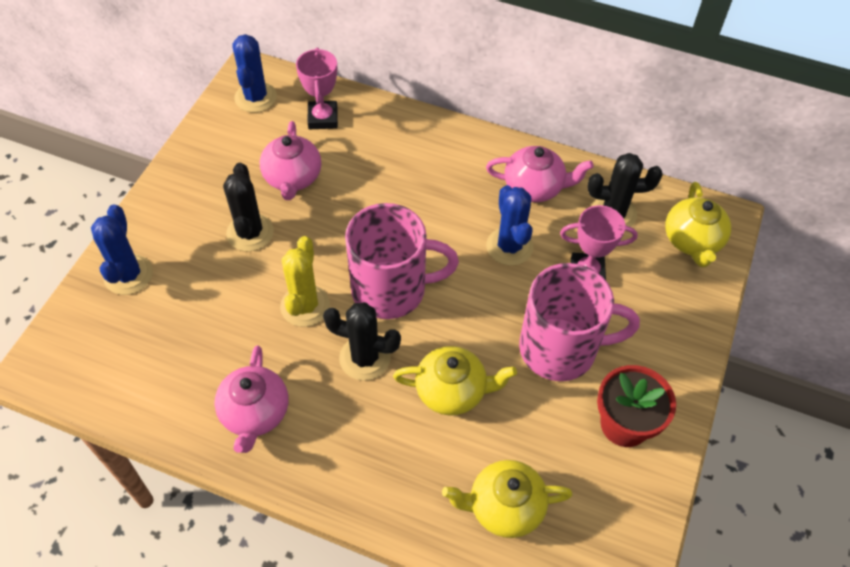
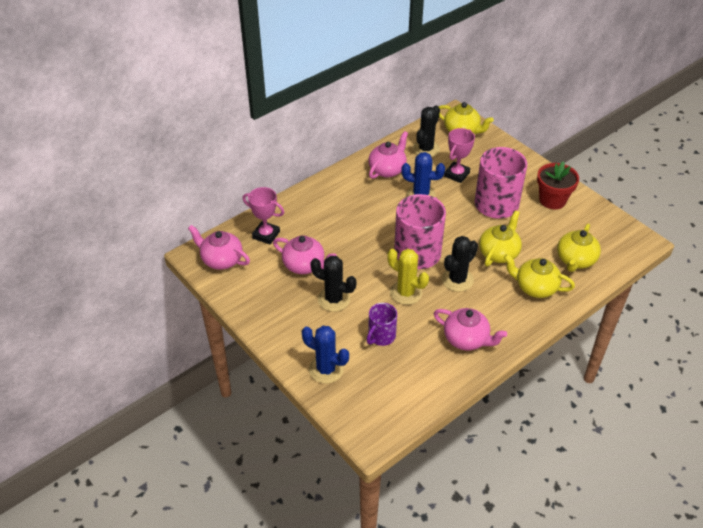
camera: 60 degrees left, 10 degrees down
(211, 310) = (381, 336): none -> purple mug
(255, 97) = (221, 260): blue cactus -> pink teapot
(408, 468) = (535, 287): none -> yellow teapot

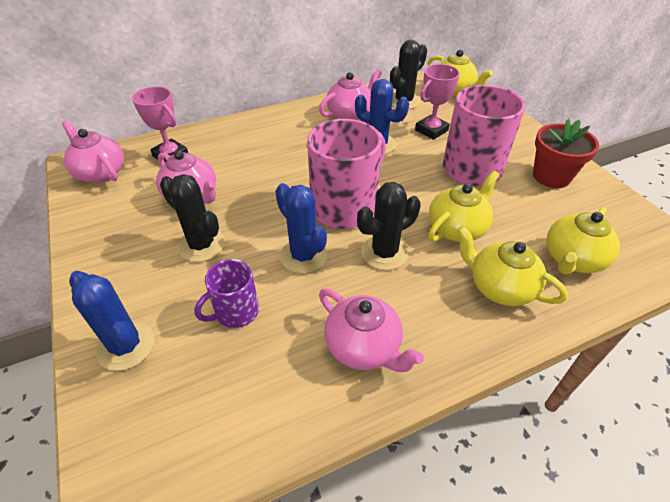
camera: 15 degrees right, 0 degrees up
(406, 292) = (303, 256): yellow cactus -> blue cactus

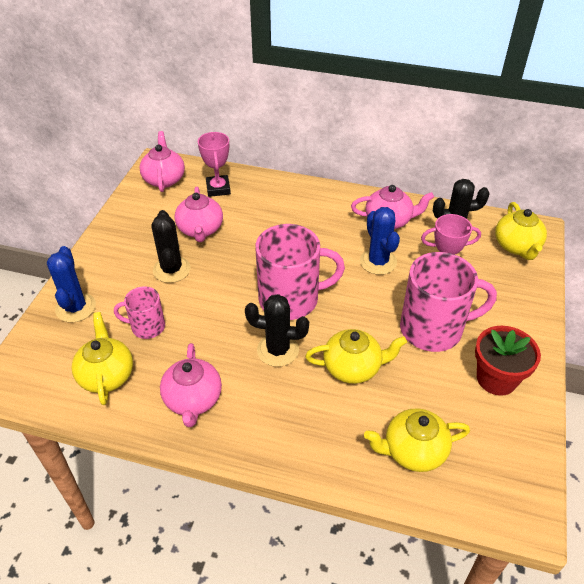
camera: 40 degrees right, 0 degrees up
(236, 312) = (147, 327): purple mug -> pink mug
(303, 256) = (223, 317): blue cactus -> none
(500, 287) = (327, 429): yellow teapot -> yellow teapot (106, 375)

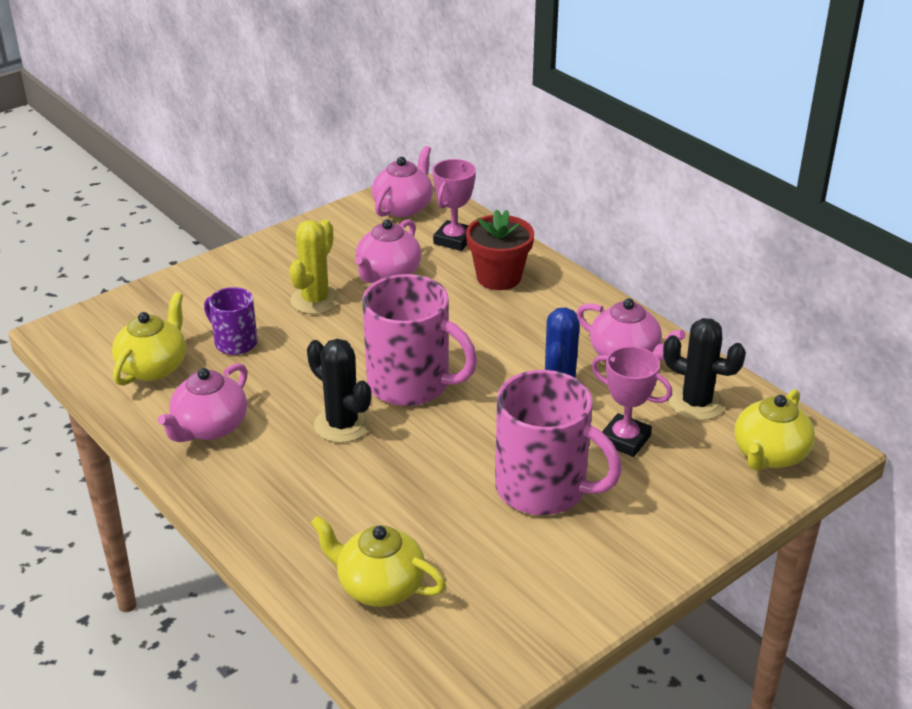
camera: 35 degrees right, 10 degrees down
(76, 308) = (186, 295): blue cactus -> none
(147, 327) = (235, 342): pink mug -> purple mug
(171, 269) = (315, 300): black cactus -> yellow cactus
(353, 368) = (404, 480): yellow teapot -> none
(496, 379) = (561, 573): red flower pot -> red flower pot (499, 277)

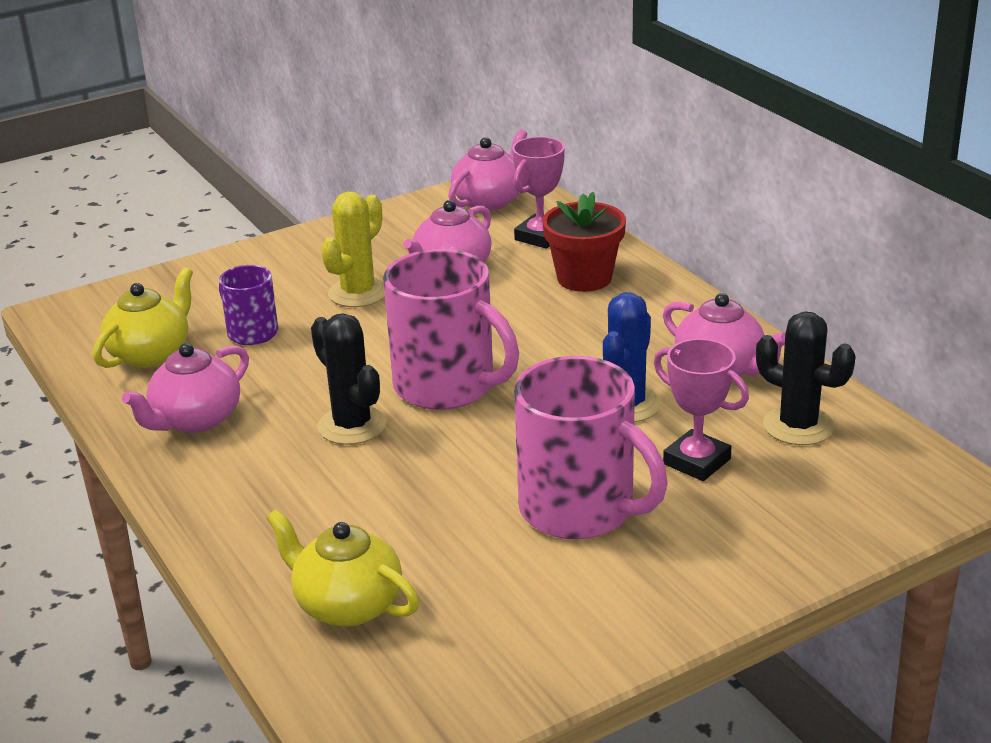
camera: 10 degrees right, 5 degrees down
(769, 455) = (880, 489): yellow teapot -> none

